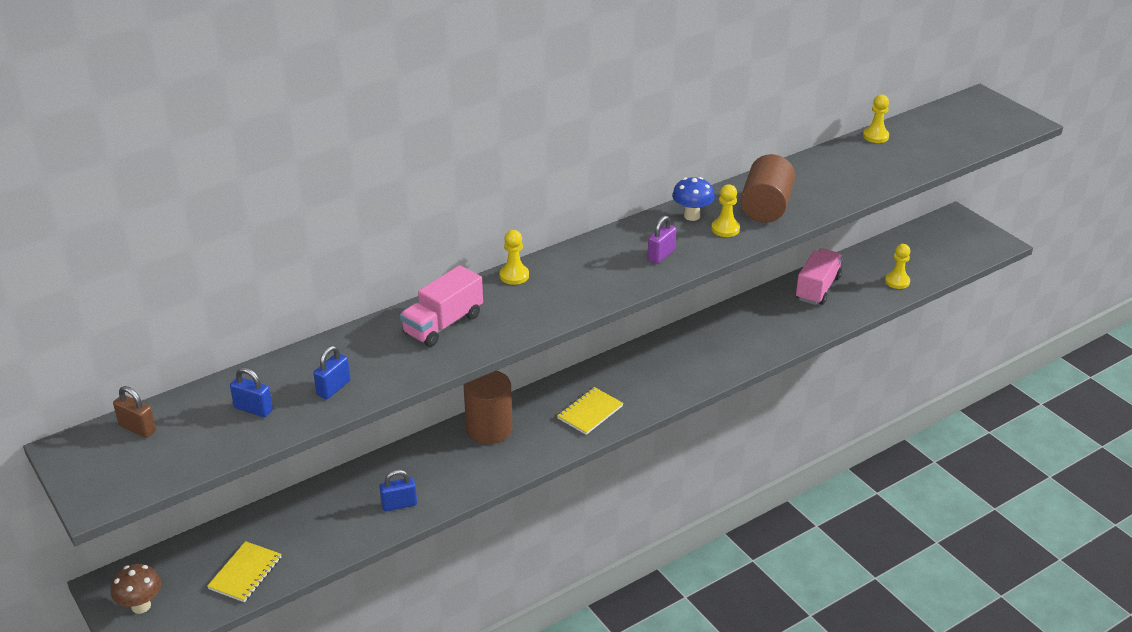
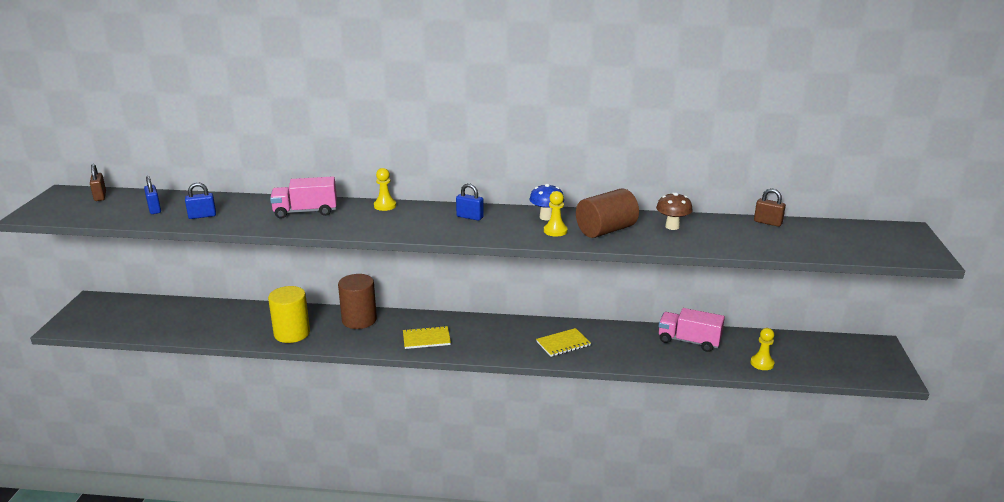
camera: 40 degrees right, 10 degrees down
(141, 606) = (87, 315): brown mushroom -> brown mushroom (672, 226)
(245, 573) = (145, 325): yellow notebook -> yellow notebook (563, 344)
(399, 504) = (257, 332): blue padlock -> blue padlock (470, 217)
(441, 484) = (292, 333): none -> yellow cylinder
(661, 255) = (487, 228): purple padlock -> none
(817, 288) = (689, 341): pink truck -> pink truck turned 135 degrees counterclockwise
(875, 136) = (767, 222): yellow pawn -> brown padlock

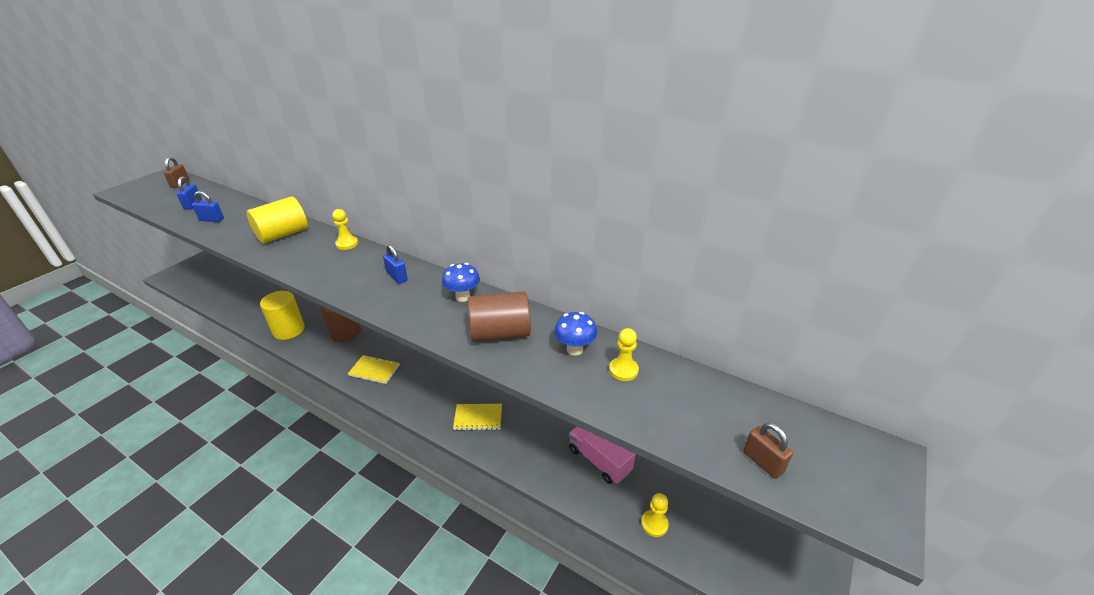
camera: 25 degrees right, 10 degrees up
(305, 212) = (283, 234): pink truck -> yellow cylinder
(555, 231) = (451, 318): yellow pawn -> yellow pawn (623, 370)
(672, 226) = (574, 349): brown mushroom -> blue mushroom
(767, 222) = (693, 378): brown padlock -> brown padlock (762, 462)

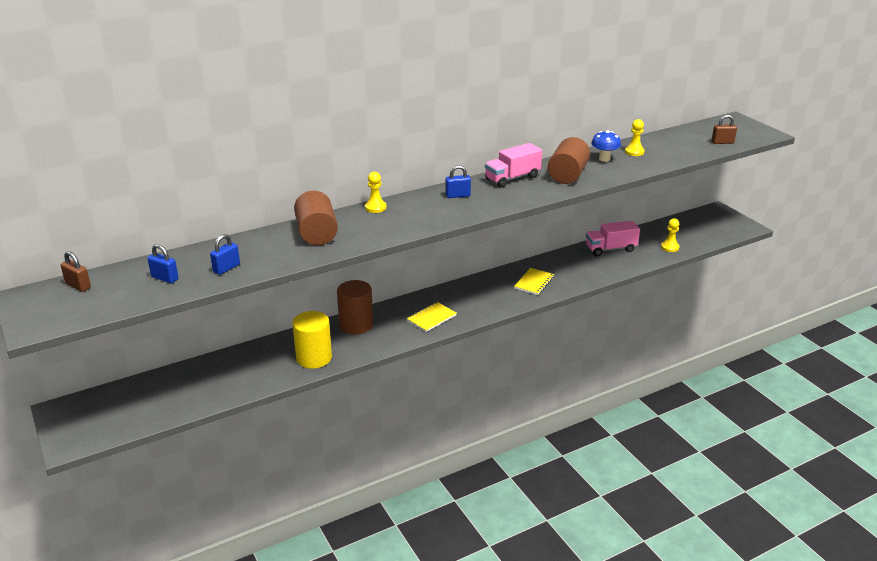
camera: 60 degrees left, 5 degrees down
(283, 234) = (316, 234): yellow cylinder -> brown cylinder
(463, 297) = (512, 178): blue mushroom -> pink truck

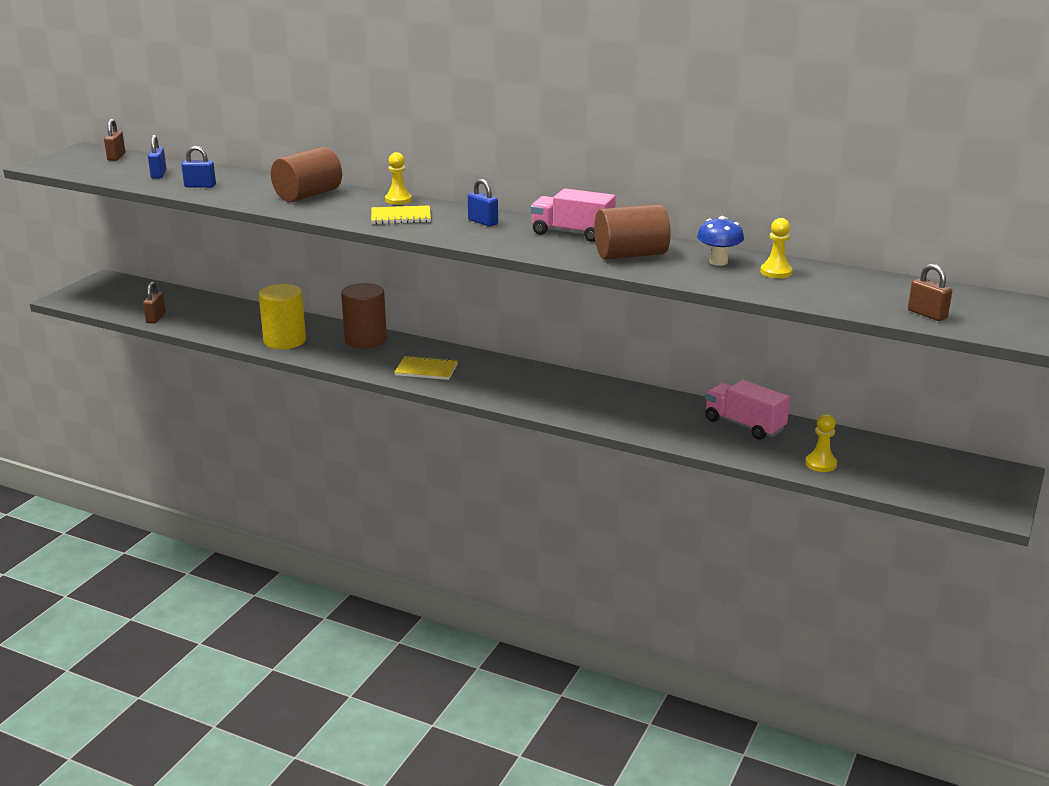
camera: 55 degrees right, 5 degrees down
(187, 405) = (156, 318): none -> brown padlock
(534, 282) = (582, 401): yellow notebook -> yellow notebook (401, 217)

